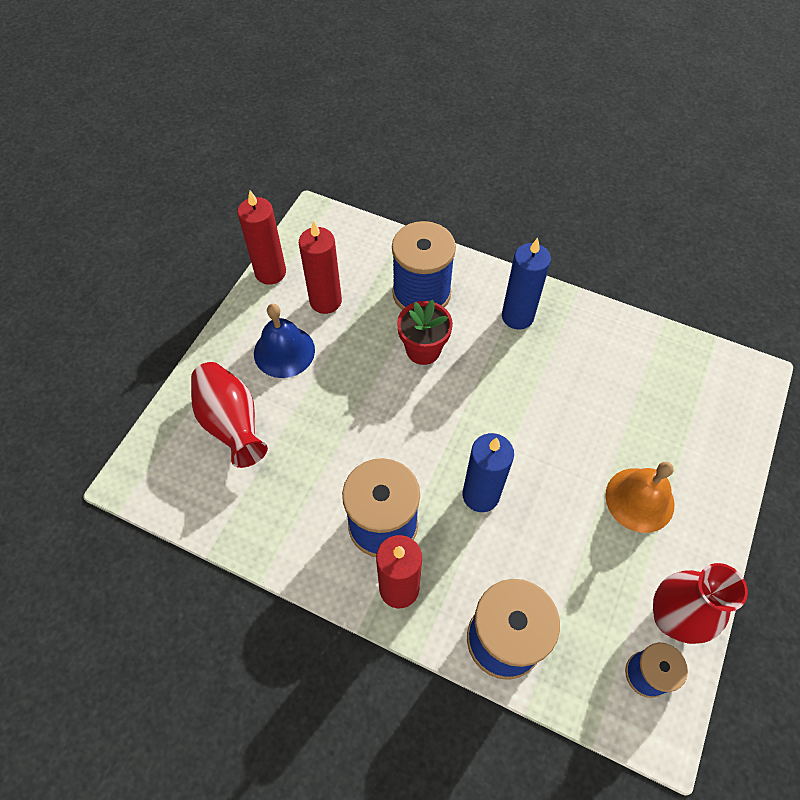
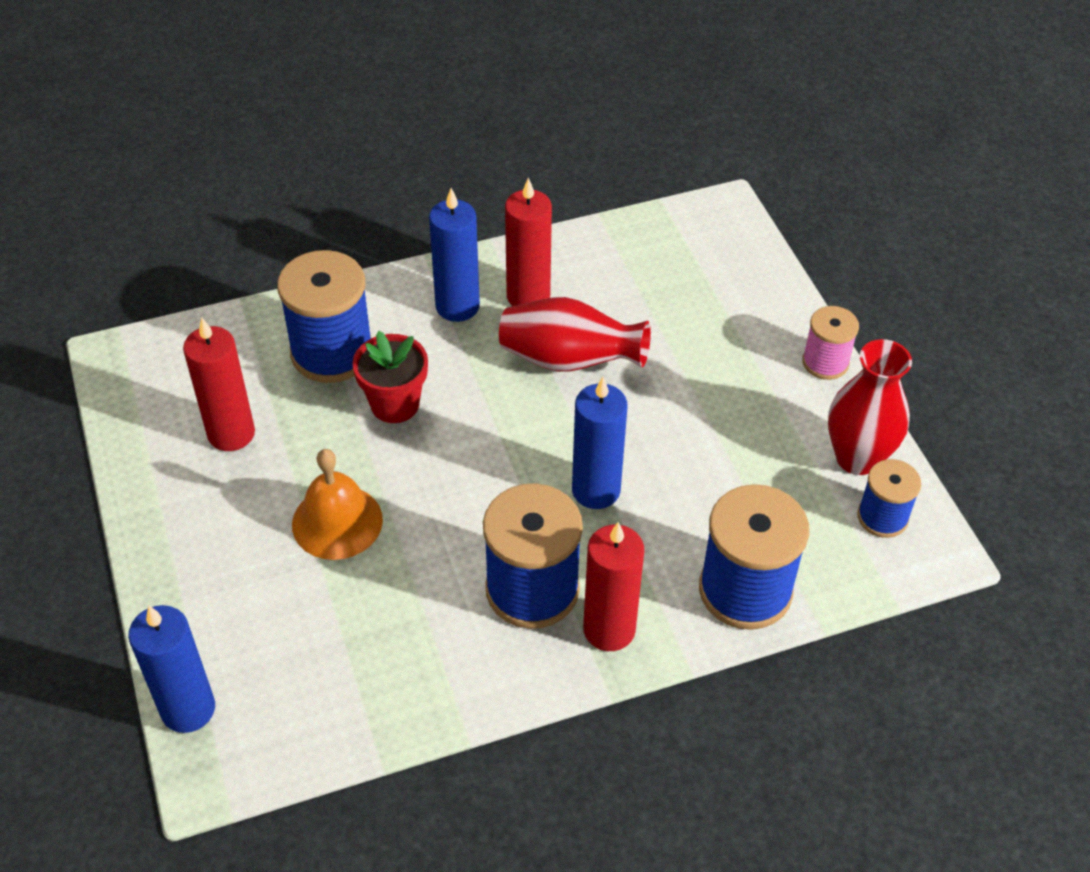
camera: 45 degrees left, 10 degrees down
(157, 437) = (188, 709): none -> blue candle
(232, 423) = (263, 627): red vase -> red vase (569, 360)
(270, 272) = (128, 450): red candle -> red candle (528, 296)
(284, 351) = (241, 515): blue bell -> none
(639, 499) = (736, 384): orange bell -> orange bell (337, 522)
(718, 534) = (825, 362): none -> pink spool

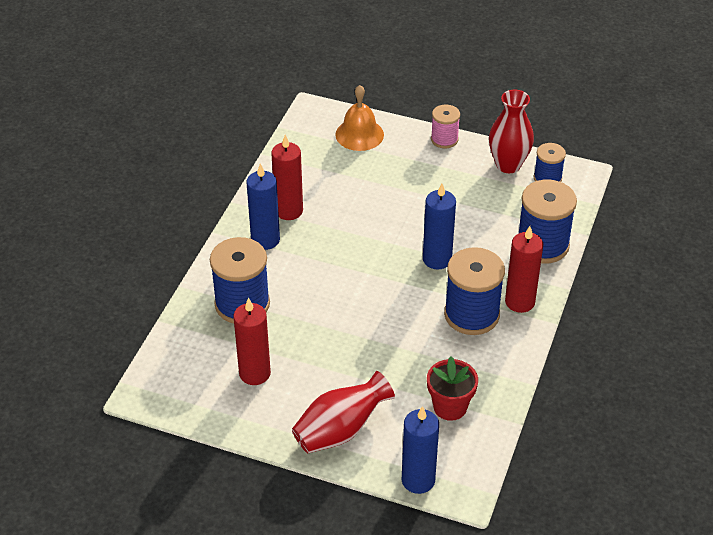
camera: 50 degrees left, 5 degrees down
(337, 522) = (358, 362): orange bell -> orange bell (359, 134)
(395, 404) = (305, 299): red flower pot -> red flower pot (450, 407)
(569, 360) = (347, 221): red vase -> red vase (340, 430)

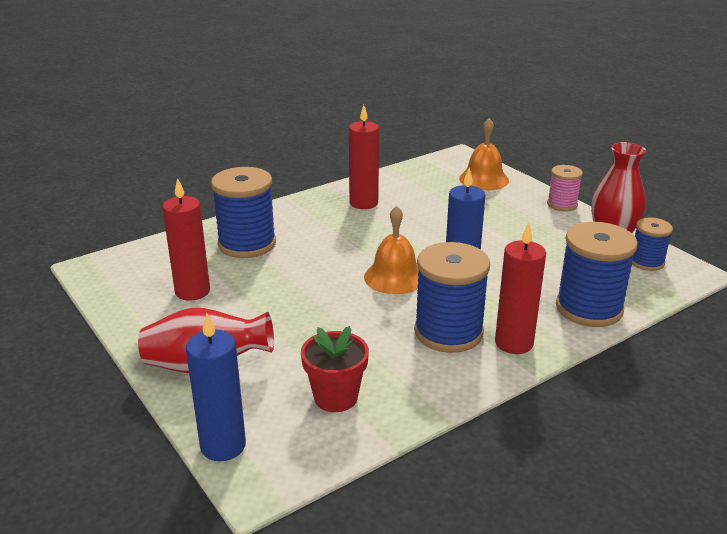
camera: 35 degrees right, 15 degrees down
(265, 240) = (320, 213): blue candle -> none
(389, 281) = (394, 277): none -> orange bell

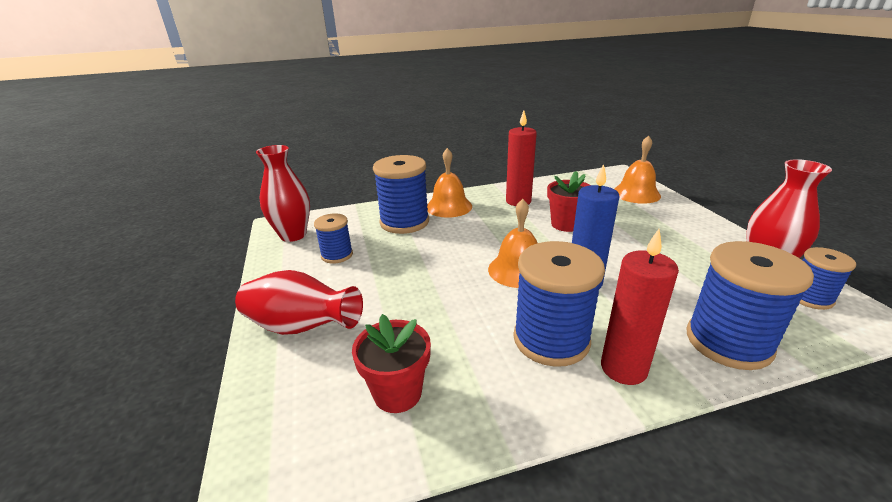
camera: 20 degrees right, 0 degrees up
(121, 277) = (293, 235): none -> red vase
(192, 291) = (337, 255): red candle -> blue spool
(223, 446) = (255, 425): blue candle -> none
(288, 219) = (449, 206): none -> orange bell
(424, 223) = (566, 224): none -> red flower pot
(562, 204) = (712, 224): pink spool -> none

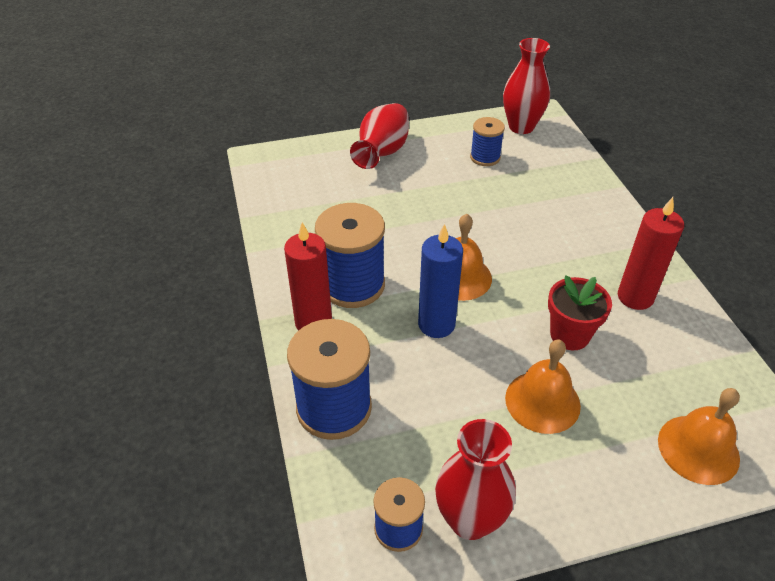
camera: 90 degrees right, 15 degrees up
(397, 393) = (311, 202): red flower pot -> none
(404, 222) = (558, 196): blue spool -> none
(449, 206) = (605, 231): orange bell -> orange bell (542, 401)

